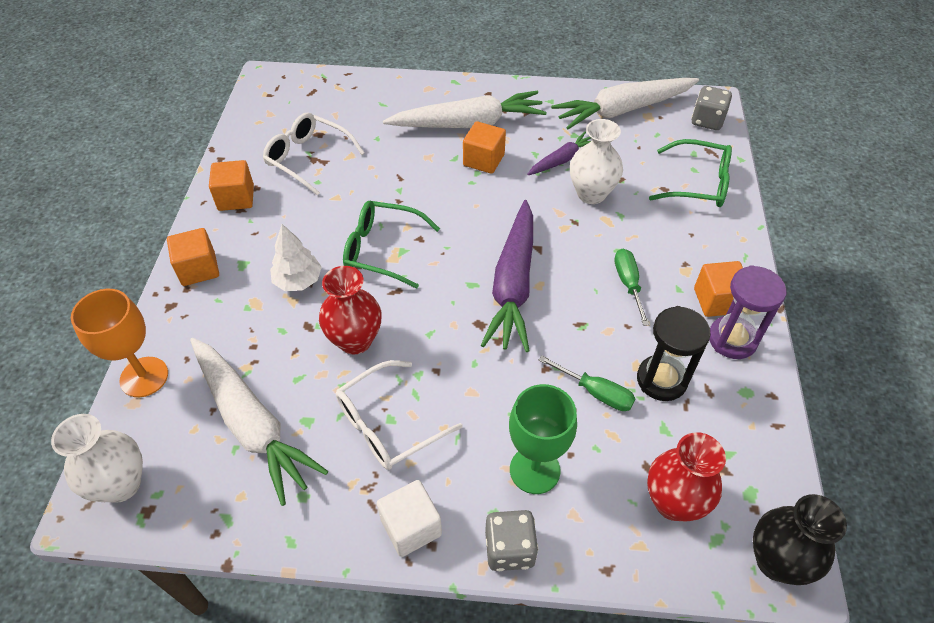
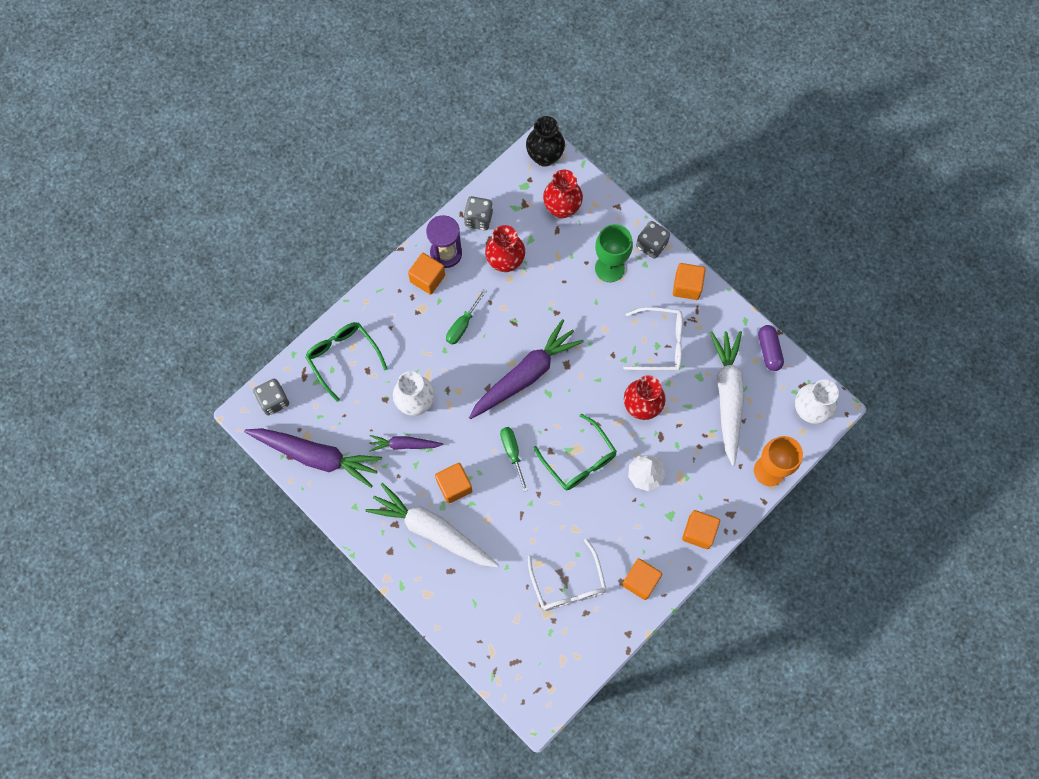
camera: 140 degrees left, 20 degrees up
(227, 524) = (769, 350): none -> purple capsule
(411, 527) = (687, 286): white cube -> orange cube
(595, 392) = (544, 281): green screwdriver -> green screwdriver (512, 453)
(623, 110) = (316, 456): white carrot -> purple carrot
(661, 380) = (505, 262): black hourglass -> red vase
(748, 405) = (478, 219): none -> grey dice

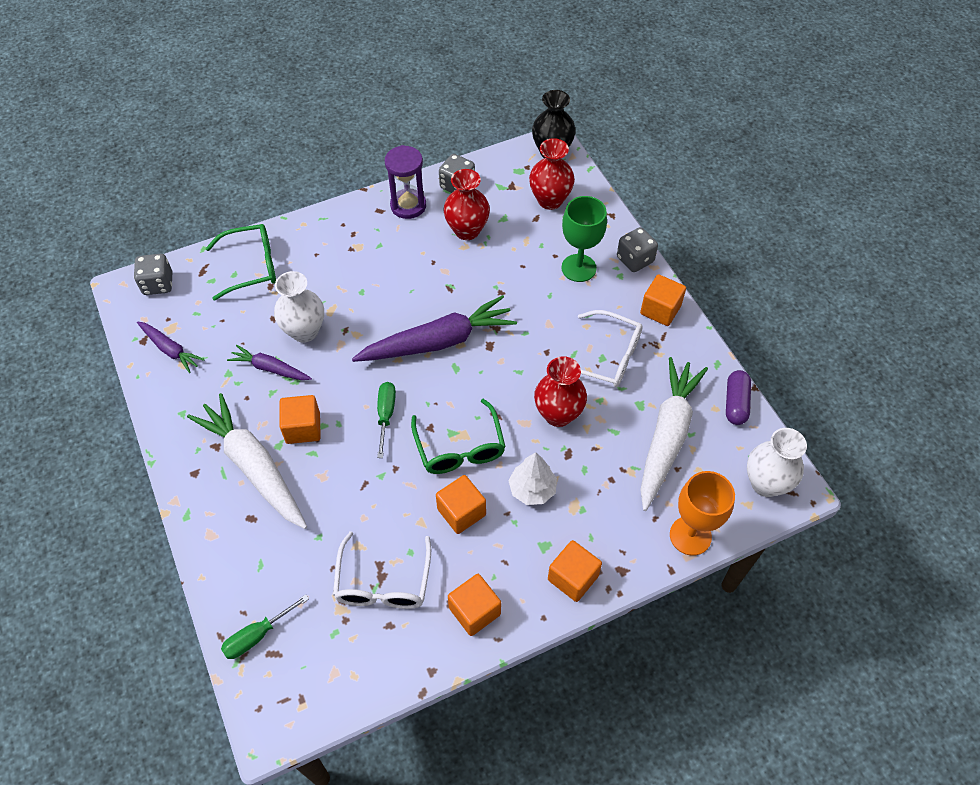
camera: 20 degrees right, 15 degrees down
(316, 456) = (170, 349): purple carrot -> purple carrot, size x0.53
(343, 357) = (251, 266): green glasses -> green glasses turned 90 degrees clockwise
(427, 278) = (377, 222): orange cube -> orange cube (461, 512)
(463, 325) = (393, 274): green screwdriver -> green screwdriver (258, 635)

